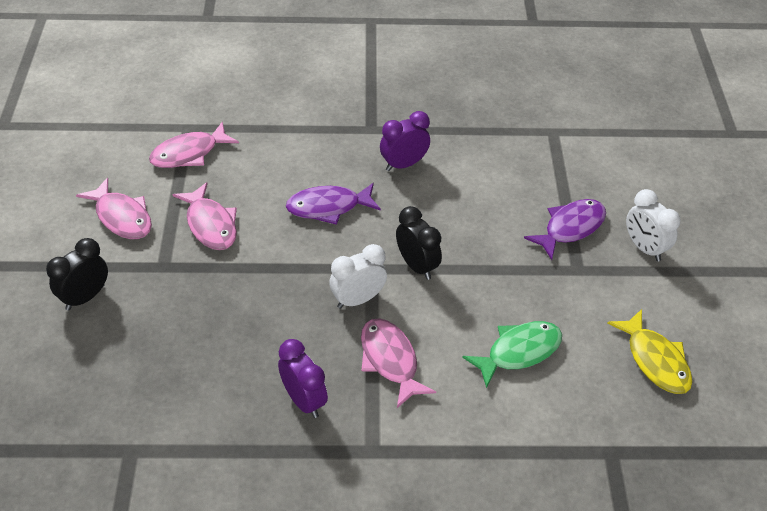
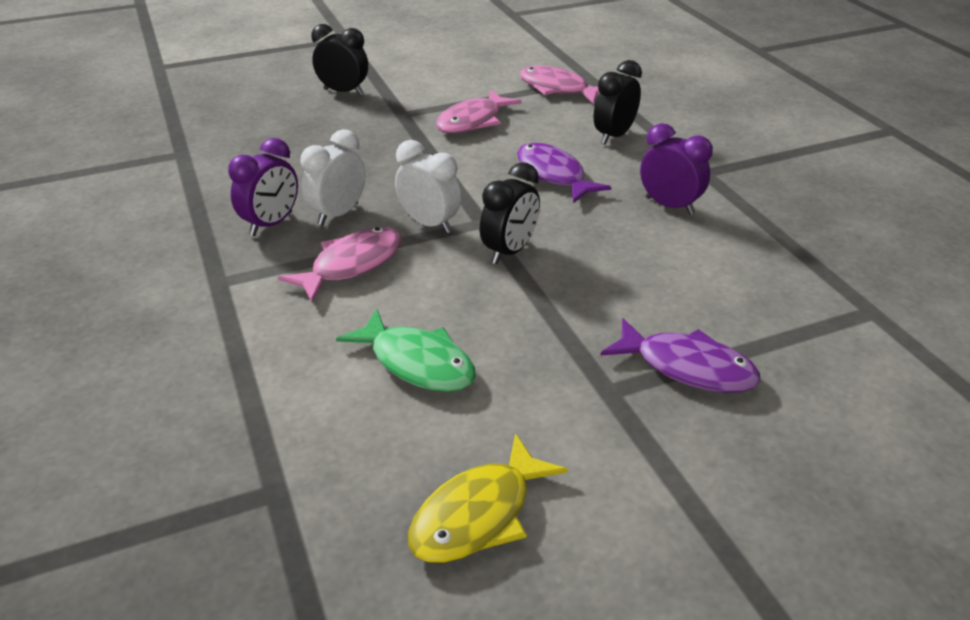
camera: 70 degrees right, 10 degrees down
(122, 217) = (448, 82): pink fish -> none
(291, 153) = (614, 136): none -> black clock
(644, 248) = (716, 459): white clock -> white clock (338, 214)

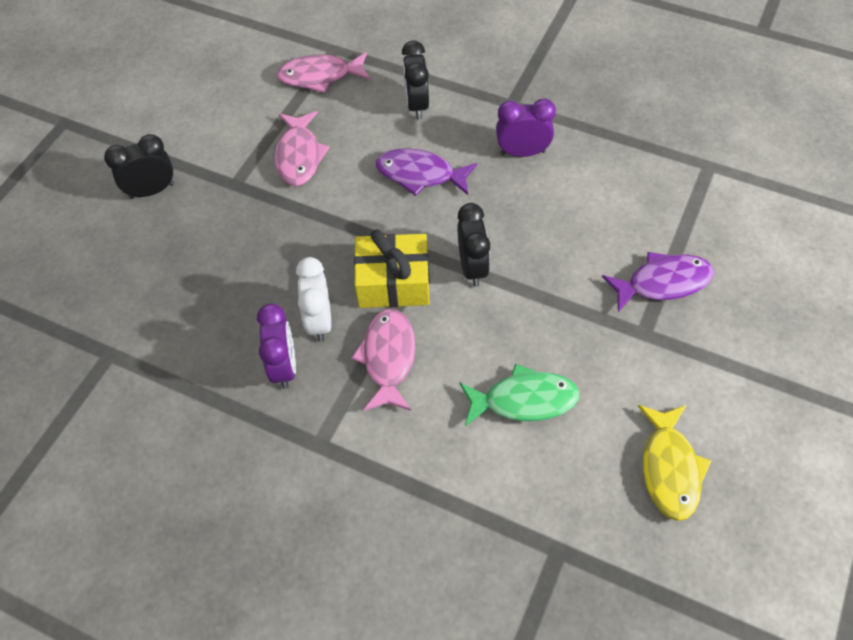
camera: 40 degrees left, 20 degrees up
(429, 224) = (393, 282): white clock -> yellow gift

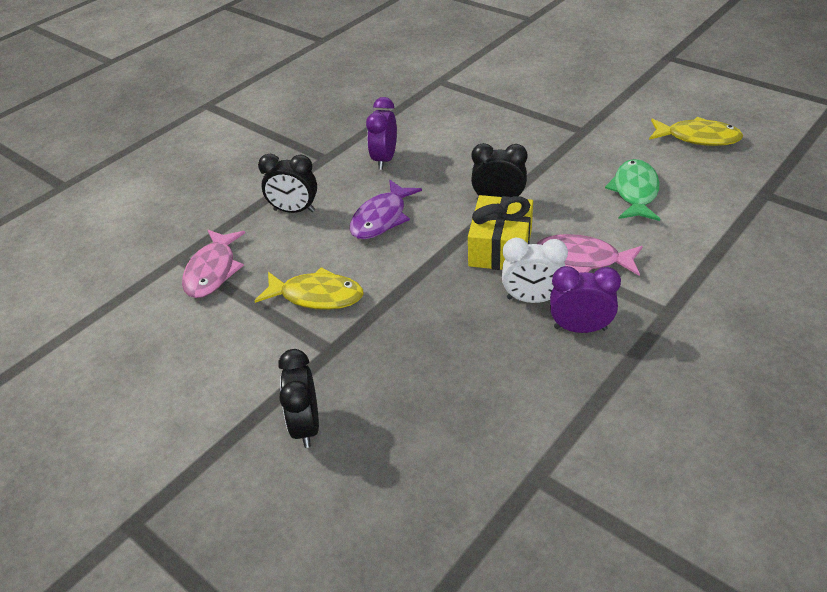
camera: 75 degrees left, 15 degrees down
(299, 156) = (316, 296): pink fish -> yellow fish
(663, 283) = (540, 116): purple fish -> none

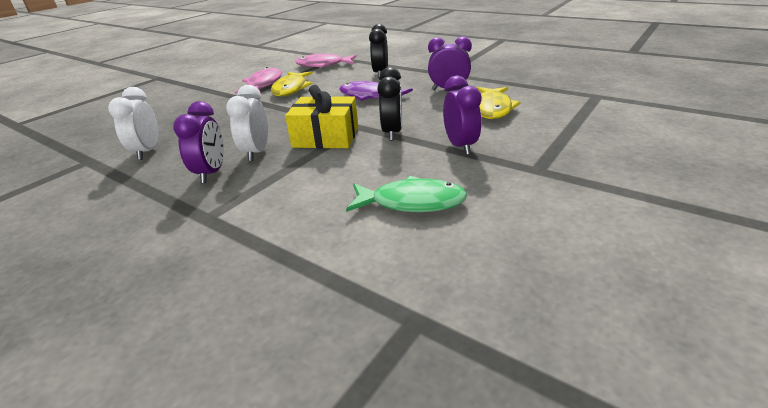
camera: 85 degrees right, 10 degrees down
(306, 426) = (186, 99): black clock -> none
(515, 411) = (147, 152): none -> white clock
(536, 162) = (460, 146): none -> purple clock
(582, 259) = (300, 173): pink fish -> pink fish (263, 84)
(698, 138) = (563, 260): yellow fish -> yellow fish (492, 109)

